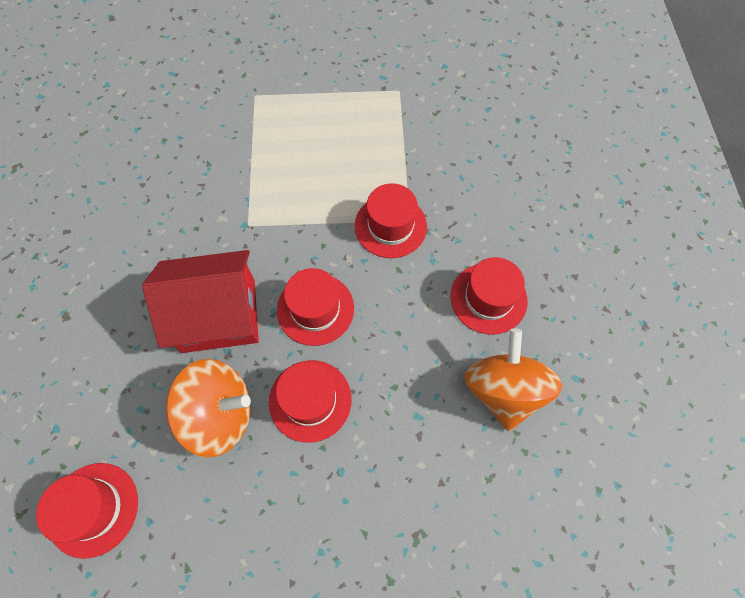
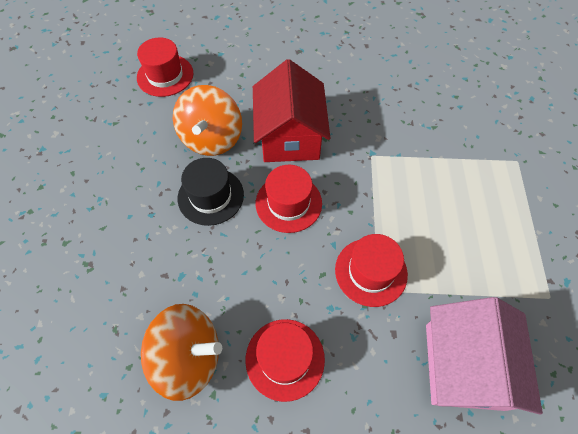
camera: 95 degrees right, 5 degrees down
(310, 400) = (210, 196): red hat -> black hat
(468, 157) = (463, 365): none -> pink house

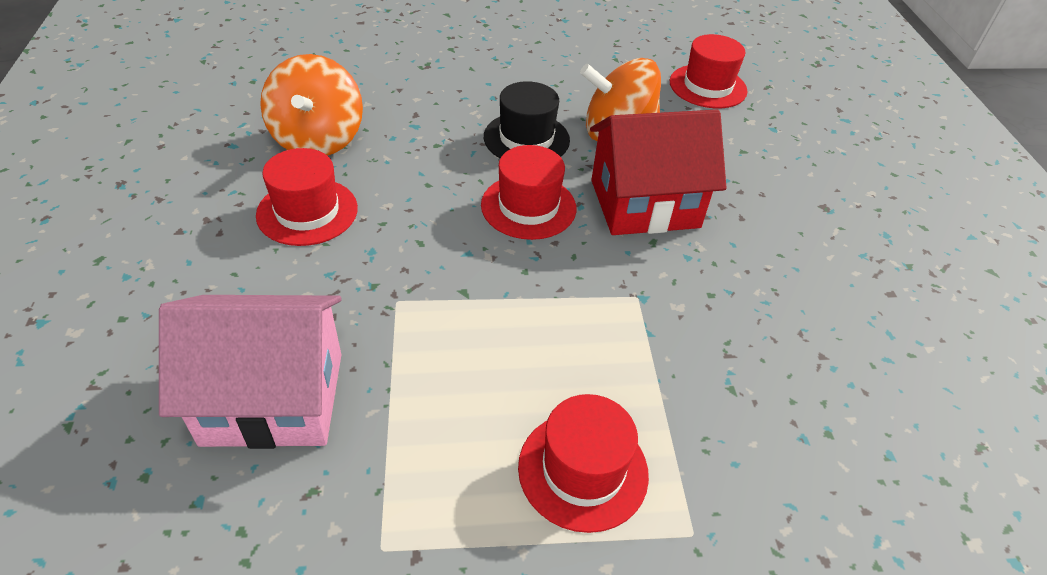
camera: 80 degrees right, 15 degrees down
(371, 271) = (426, 293): red hat -> red hat (583, 470)

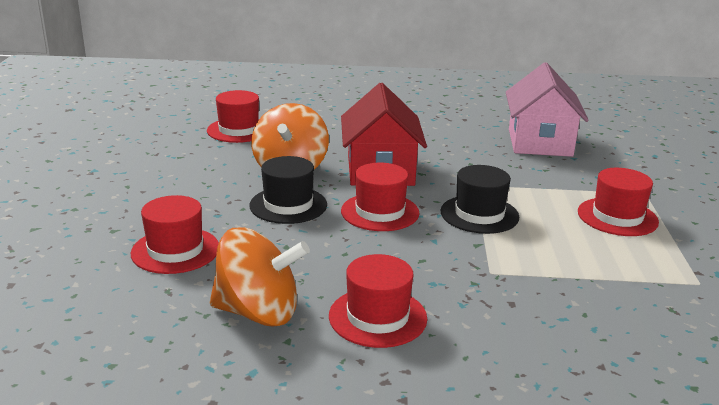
camera: 80 degrees left, 20 degrees down
(273, 398) = (601, 328): pink house -> pink house (539, 142)
(420, 84) = (175, 250): none -> red hat
(546, 297) = (479, 214): none -> black hat

